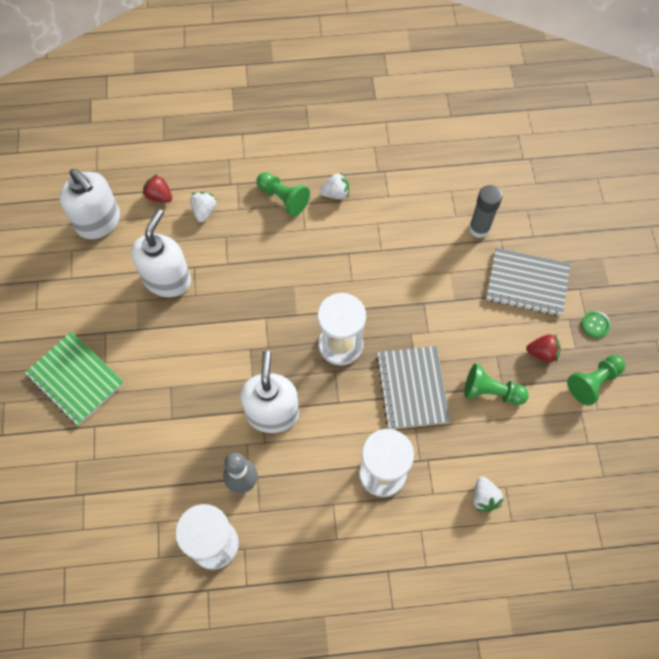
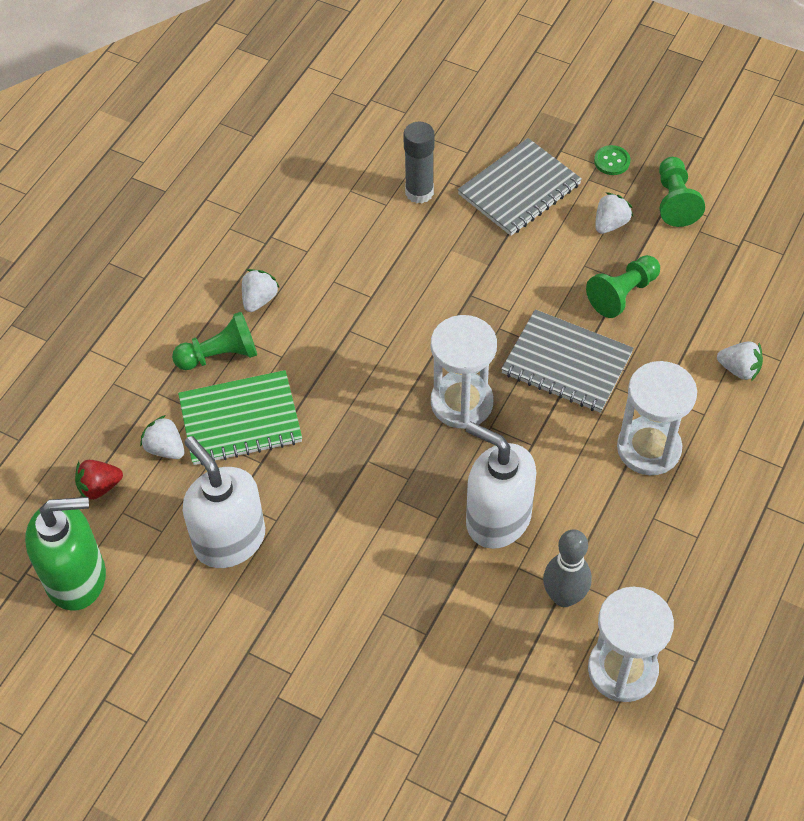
camera: 55 degrees left, 10 degrees down
(75, 379) = (289, 721): green notebook -> green notebook (240, 420)
(99, 222) = (77, 578): white soap dispenser -> green soap dispenser
(542, 353) = (610, 224): red strawberry -> white strawberry

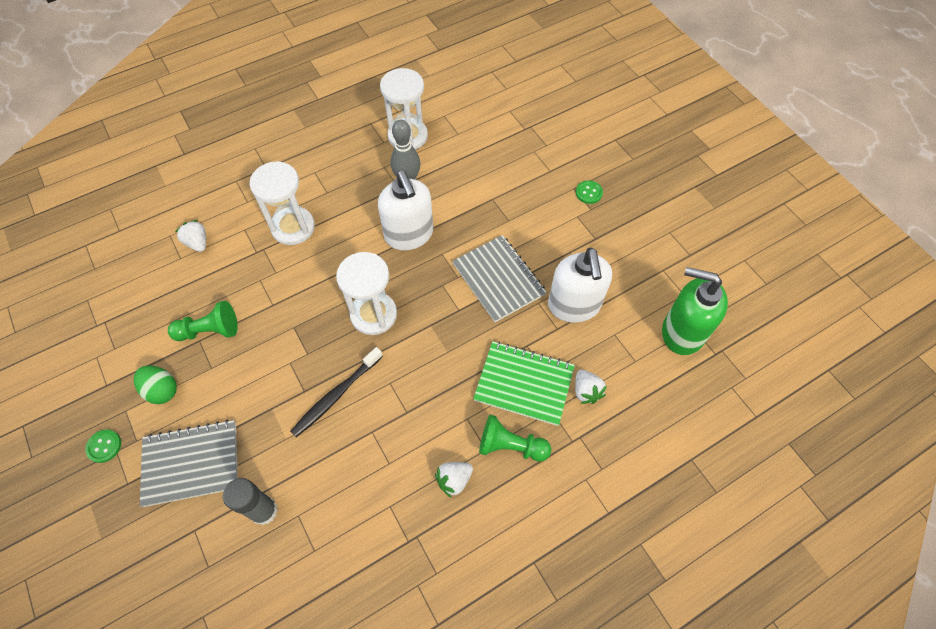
camera: 150 degrees left, 5 degrees up
(99, 487) = (644, 387): red strawberry -> none
(294, 723) = (589, 193): none -> green button
(434, 307) = (336, 395): none -> black toothbrush
(566, 363) = (289, 303): grey notebook -> grey notebook (498, 279)
(610, 224) = (162, 390): white strawberry -> green egg
(675, 201) = (102, 382): green pawn -> none

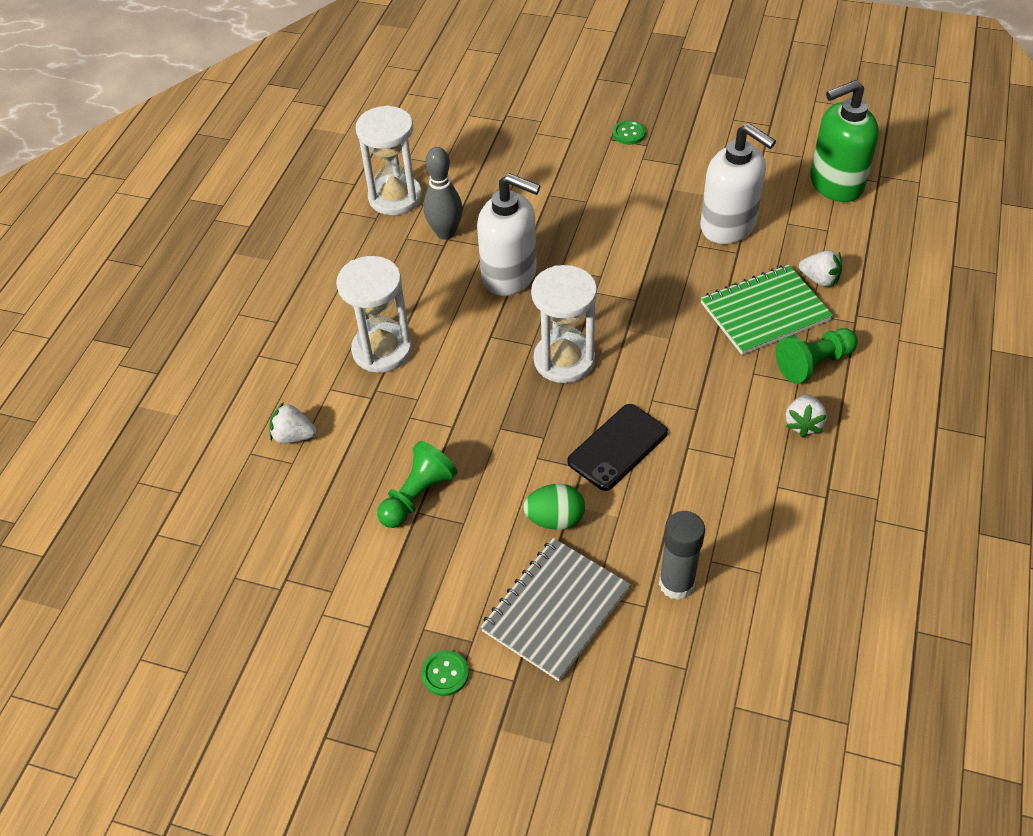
camera: 40 degrees left, 10 degrees down
(162, 390) = (438, 581): green egg -> green egg (555, 519)
(336, 395) = (617, 447): black toothbrush -> black phone
(498, 279) = (639, 252): grey notebook -> none

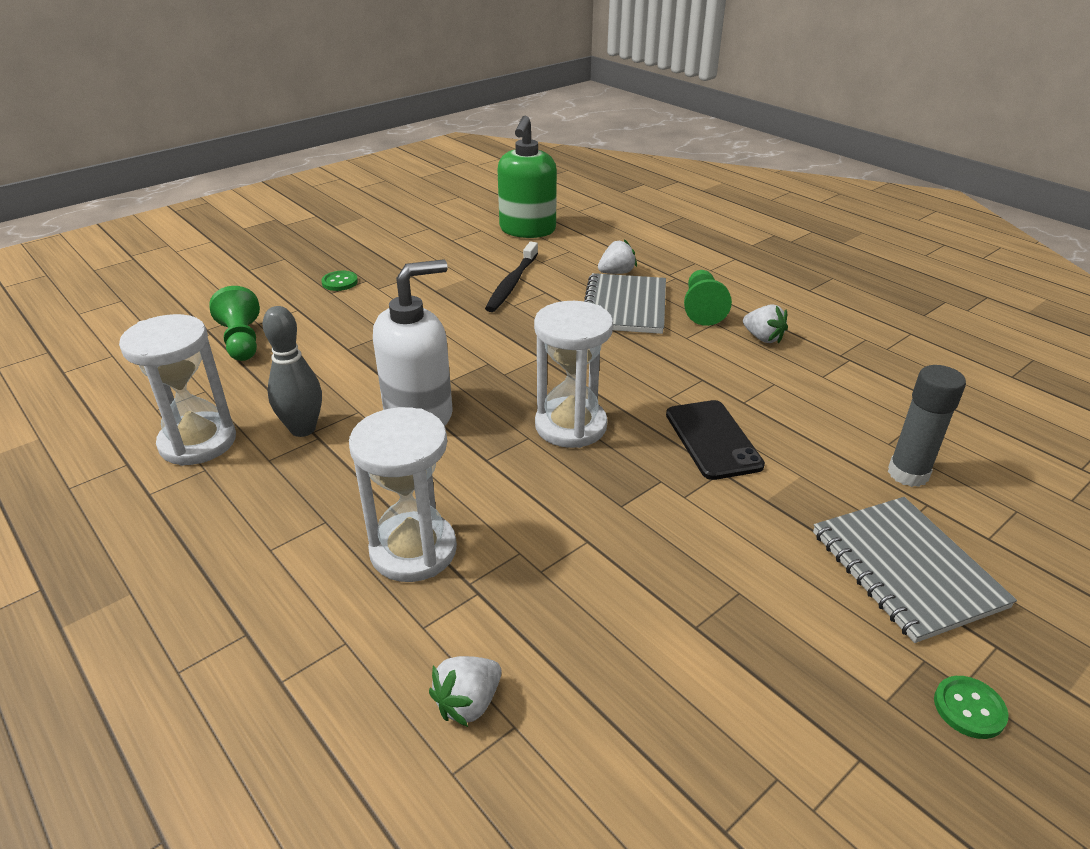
camera: 60 degrees left, 15 degrees down
(417, 496) = (670, 615): green pawn -> green pawn (242, 341)
(555, 519) = (779, 518): green egg -> none
(728, 226) = (512, 284): white soap dispenser -> black toothbrush
(765, 312) = (625, 306): green notebook -> grey notebook

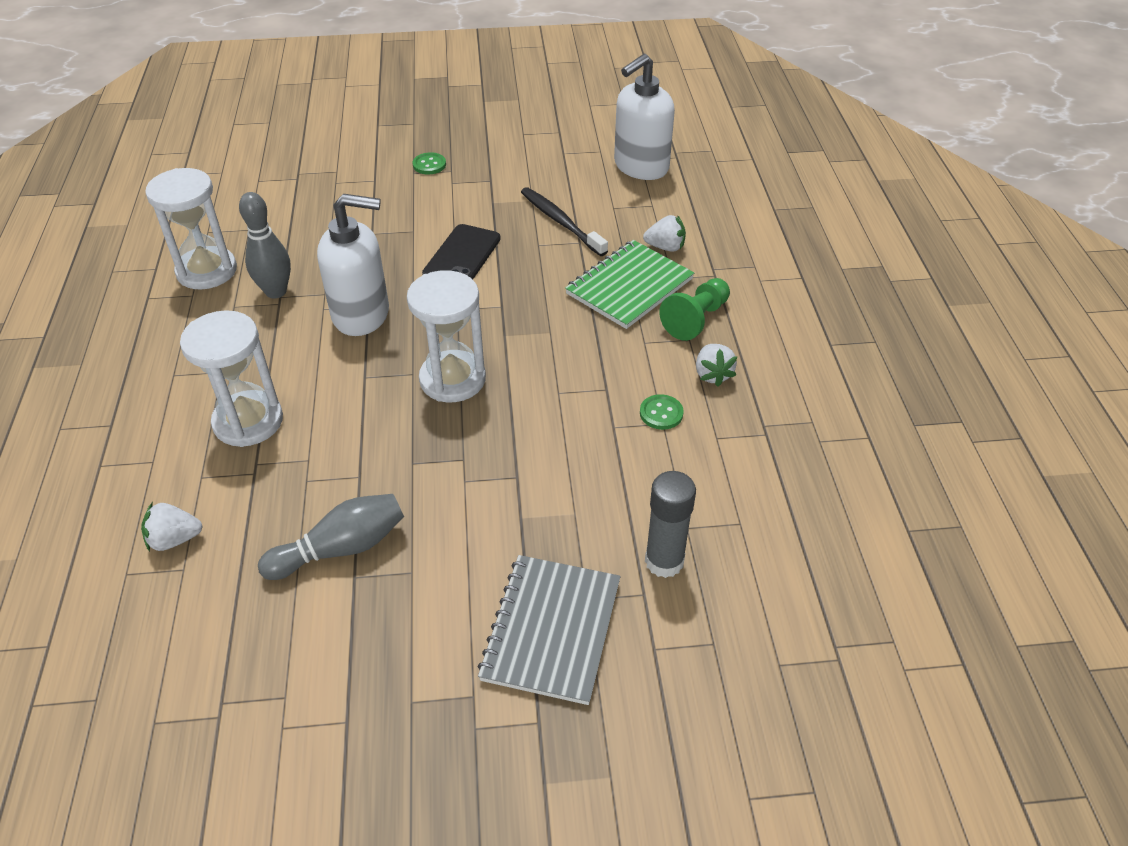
camera: 35 degrees right, 10 degrees up
(242, 341) = (309, 195): green pawn -> none
(512, 284) = (560, 222): black toothbrush -> black toothbrush turned 90 degrees clockwise
(527, 230) = (640, 167): green soap dispenser -> white soap dispenser
(625, 306) = (629, 286): grey notebook -> green notebook
(652, 610) = (341, 548): none -> grey bowling pin
(712, 440) = (544, 446): black phone -> black phone (462, 256)
(969, 708) = (457, 744): green button -> green button (661, 413)

